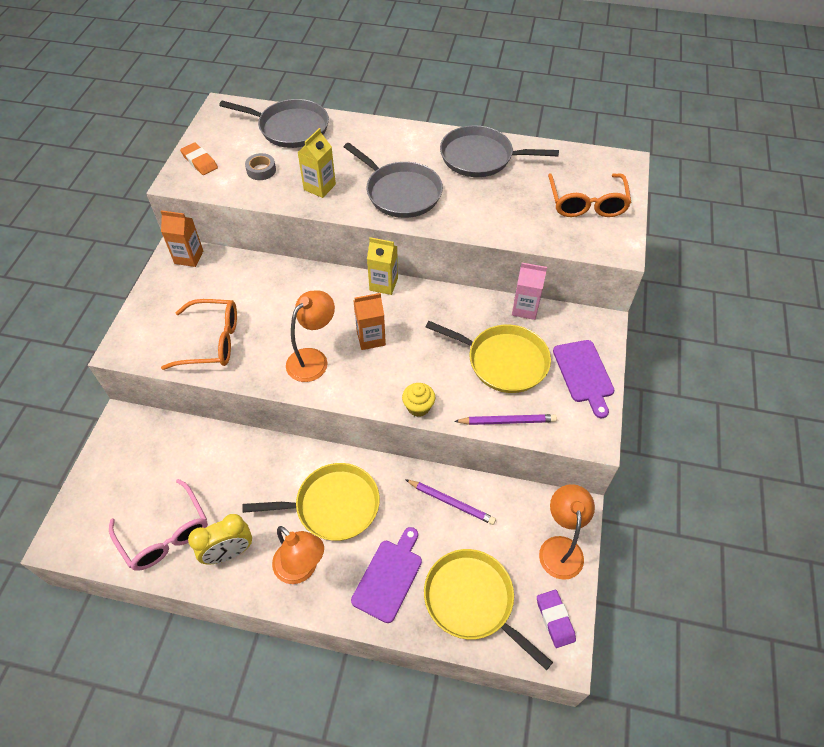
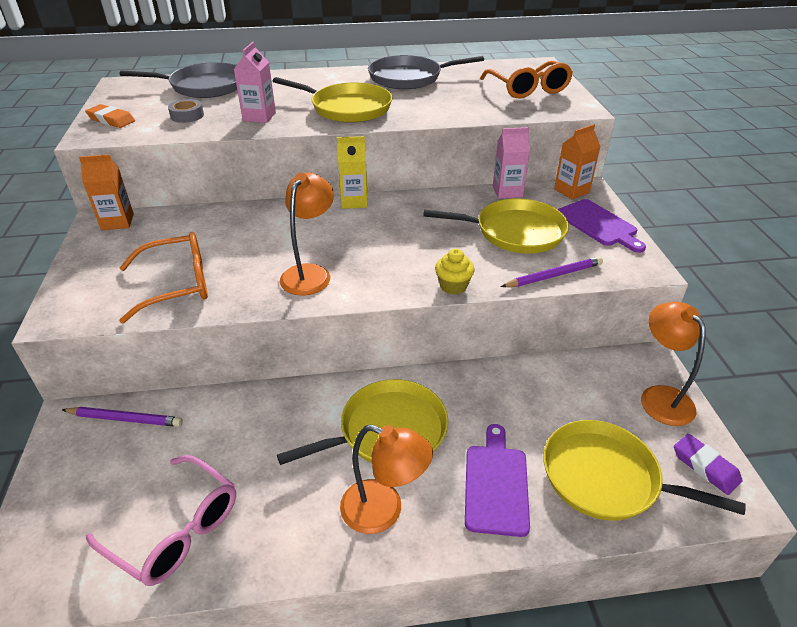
camera: 20 degrees left, 15 degrees down
(229, 553) = (277, 524): yellow clock -> none
(319, 187) = (259, 117): yellow carton -> pink carton
(371, 338) = (366, 243): orange carton -> orange carton (571, 191)
(400, 192) = (347, 108): grey pan -> yellow pan
(451, 502) = (521, 389): purple pencil -> purple pencil (125, 419)

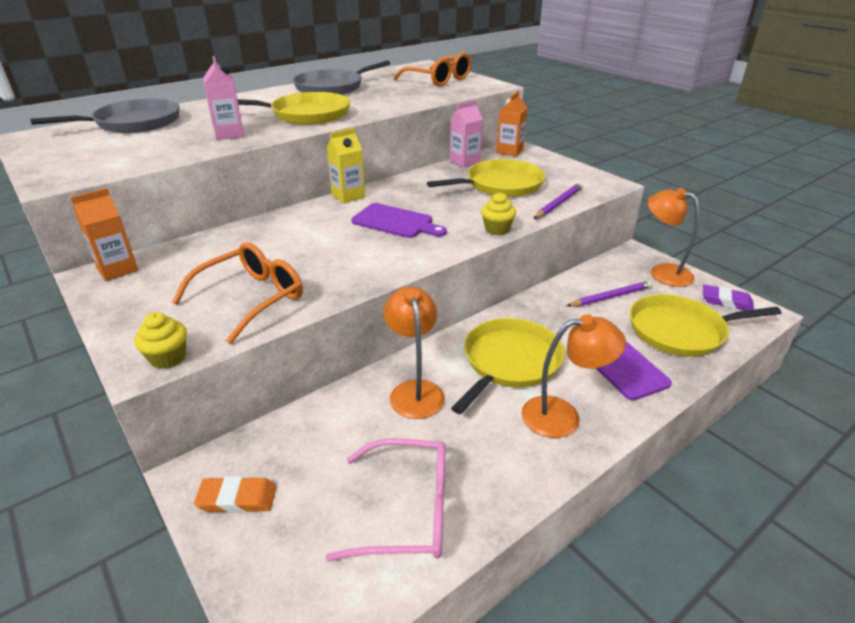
camera: 30 degrees left, 5 degrees down
(75, 317) = (168, 358): none -> yellow cupcake
(111, 120) = (60, 165): orange eraser -> orange eraser (237, 499)
(125, 419) = (259, 449): purple pencil -> purple pencil (611, 297)
(187, 115) = (148, 146): grey tape -> none
(310, 273) = (371, 254): orange lamp -> orange lamp (415, 390)
(598, 225) = (551, 167): purple cutting board -> purple cutting board (395, 222)

